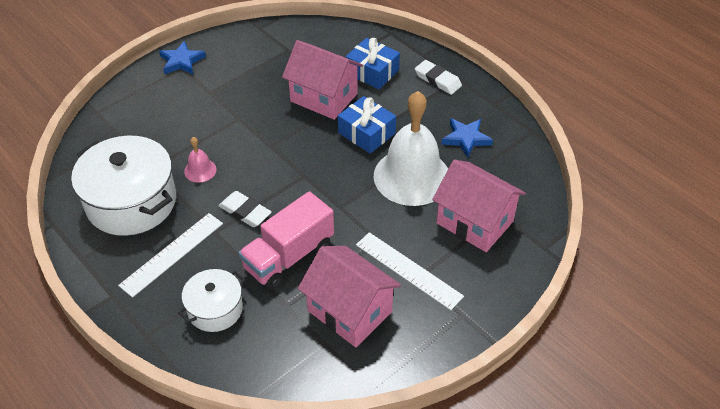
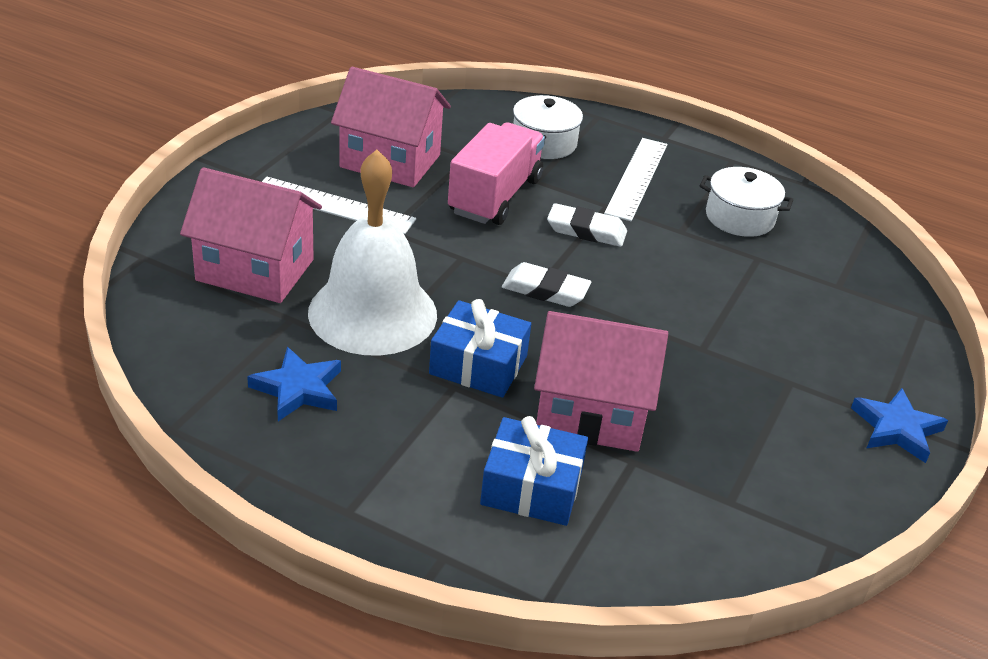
camera: 155 degrees right, 10 degrees down
(131, 202) = (740, 217): white pot -> white pot, size x0.55
(200, 170) = (690, 266): pink bell -> none
(437, 80) = (389, 499): white eraser -> white eraser (545, 290)

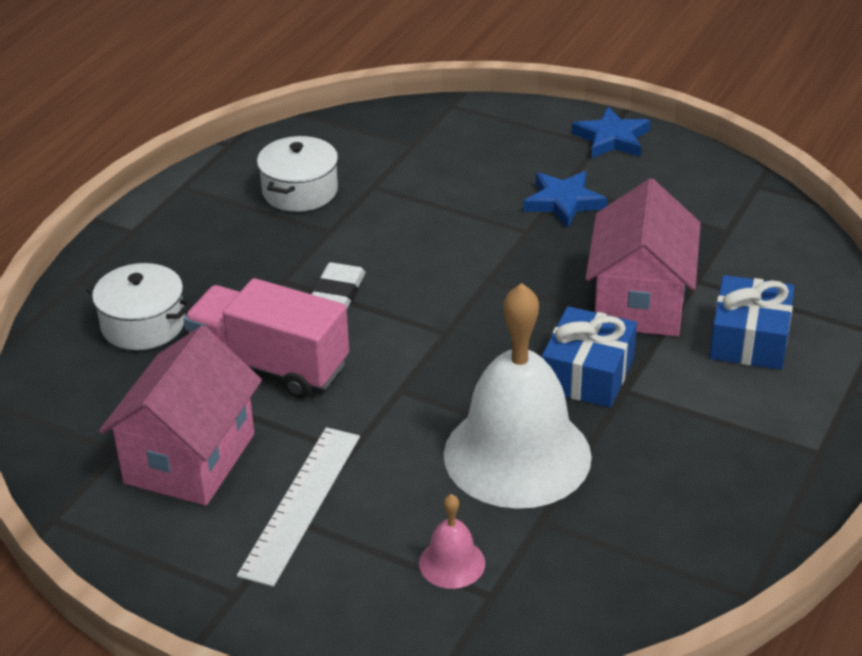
camera: 85 degrees left, 0 degrees up
(255, 270) = (452, 563): pink house -> pink bell
(298, 389) = (660, 503): blue star -> blue star (563, 202)
(545, 290) = (452, 327): white eraser -> none
(637, 178) = (224, 256): white ruler -> none

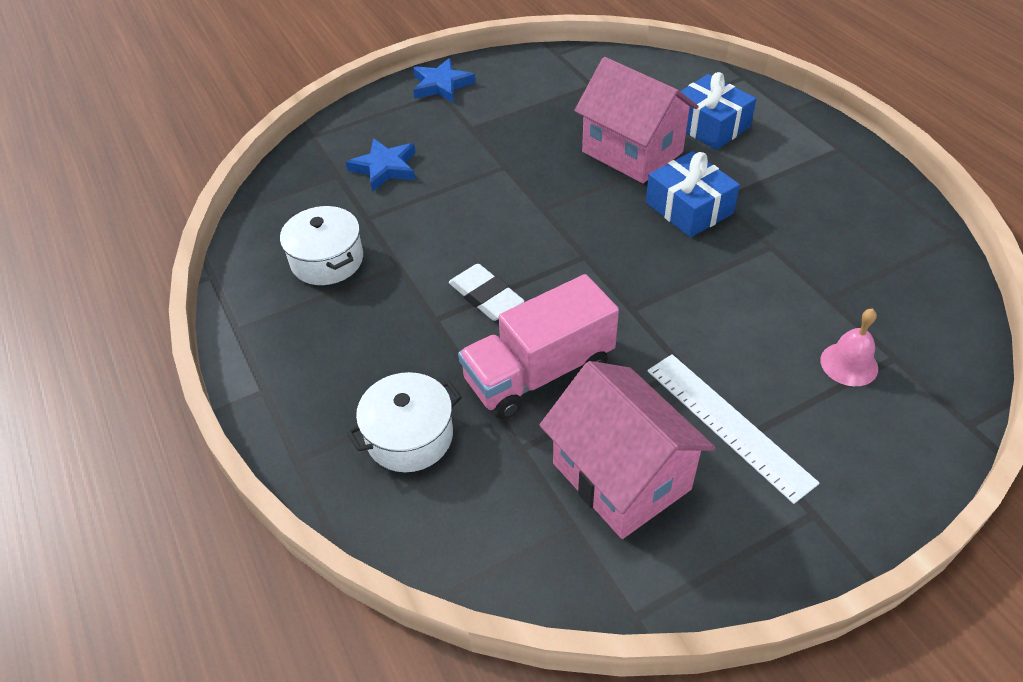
camera: 55 degrees left, 10 degrees up
(517, 455) = (751, 279): white bell -> none
(563, 202) = (490, 136): blue star -> blue star (385, 168)

